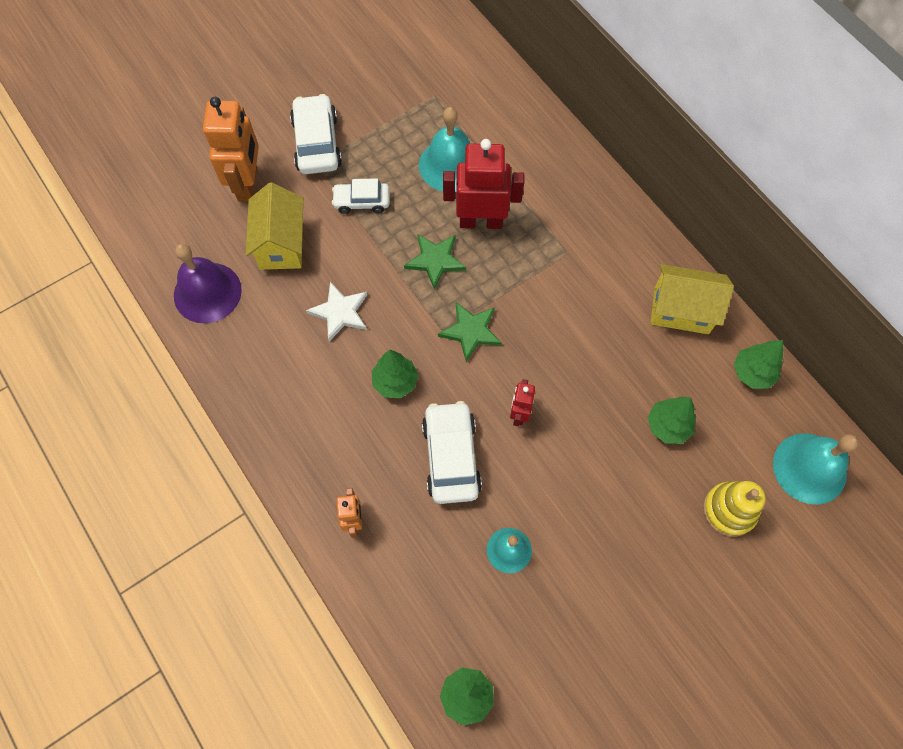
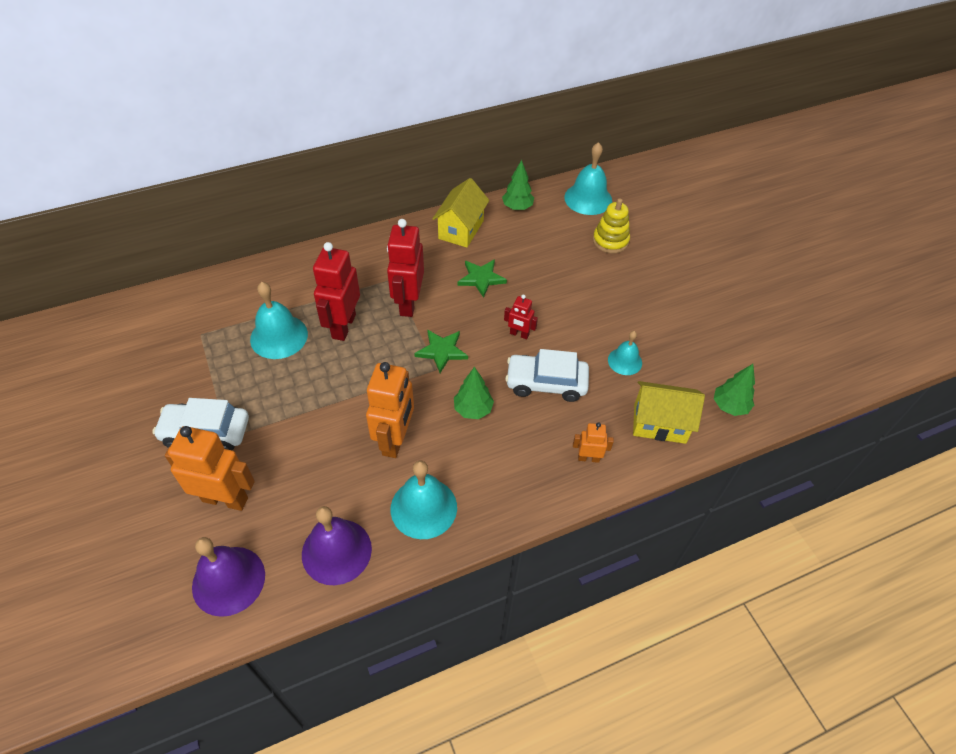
camera: 80 degrees left, 15 degrees down
(169, 214) = (228, 580): none -> purple bell
(264, 358) = (423, 508): none -> turquoise bell
(281, 244) = (307, 478): yellow house -> yellow house (659, 423)
(340, 312) = (395, 440): white star -> orange robot
(362, 201) = (287, 406): white car -> none
(435, 260) = (368, 363): green star -> green star (481, 278)
(534, 279) = (408, 303): none -> red robot
(668, 426) = (546, 256): green tree -> none

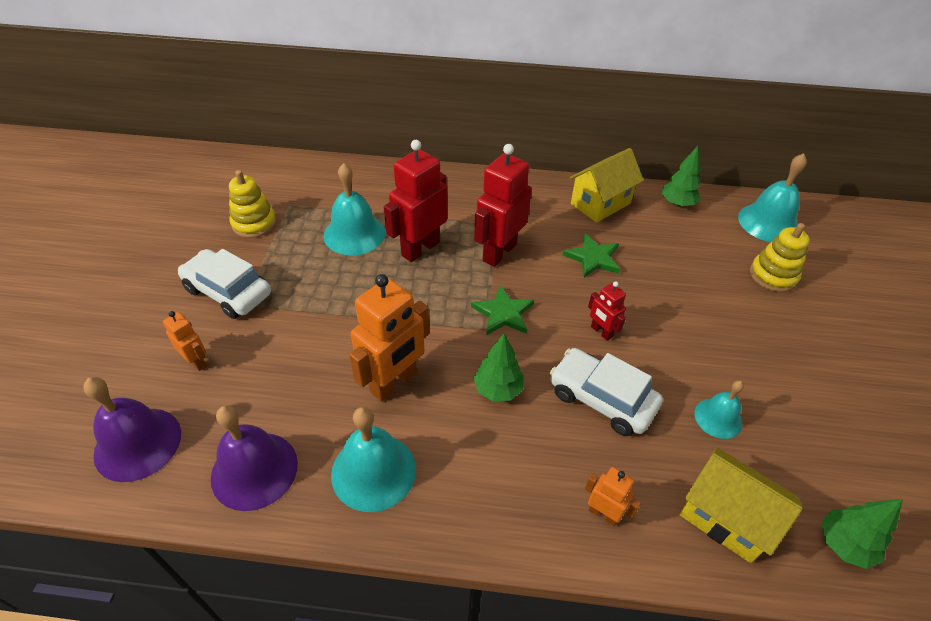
camera: 30 degrees right, 5 degrees down
(181, 364) = (254, 223): none -> yellow stacking toy
(225, 499) = (196, 361): orange robot -> orange robot, size x0.51

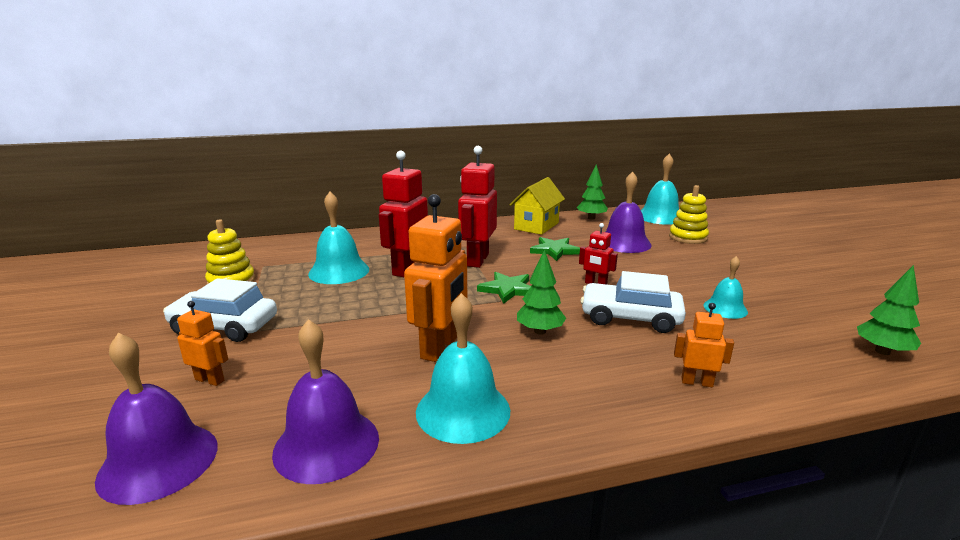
camera: 20 degrees left, 25 degrees down
(684, 265) = (624, 243): none -> purple bell
(725, 518) = (789, 359): yellow house -> none

